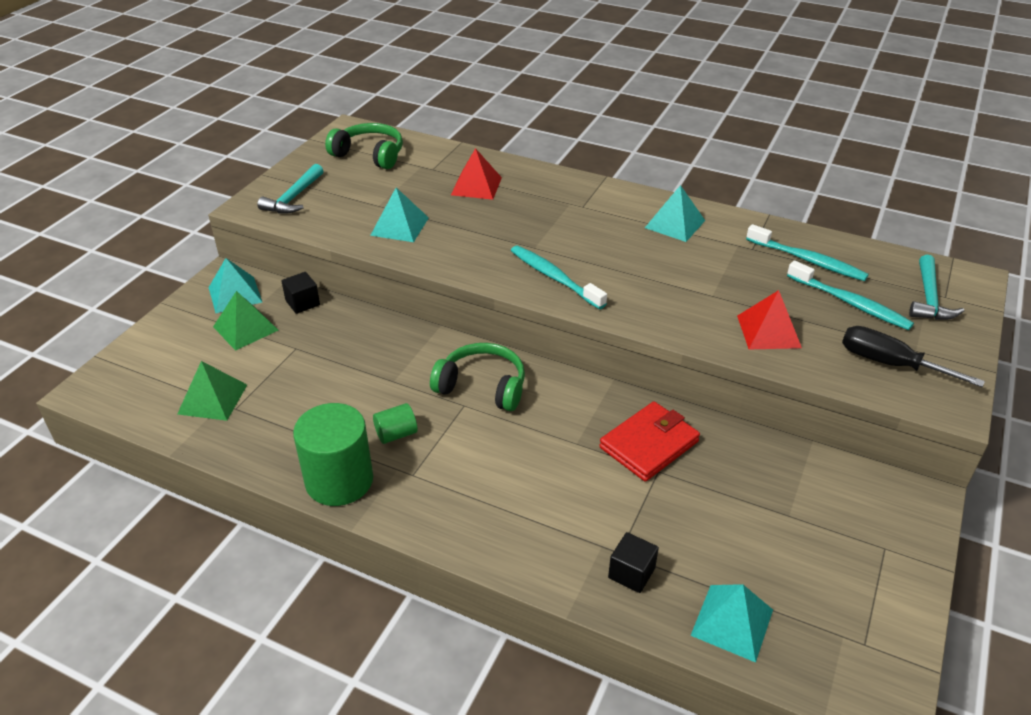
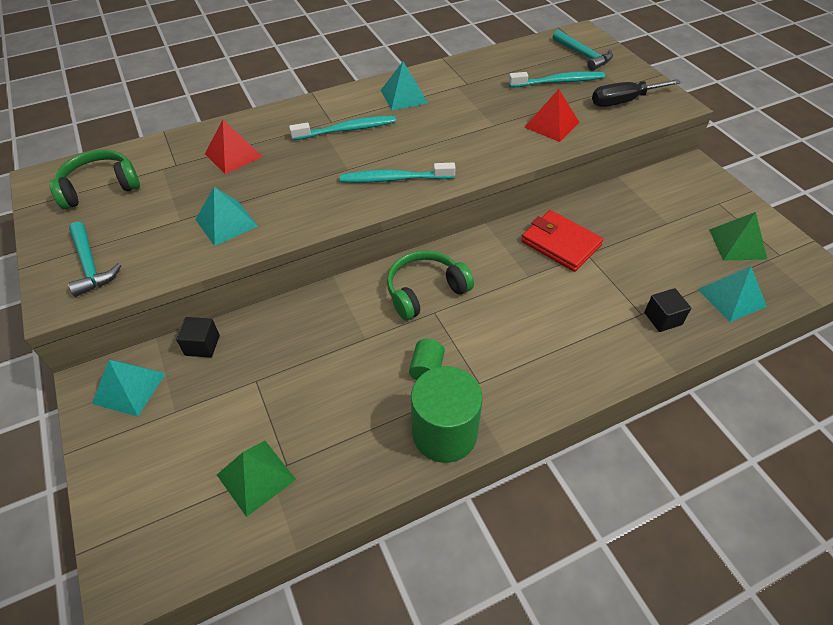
camera: 50 degrees left, 10 degrees up
(245, 328) = (187, 404): green pyramid -> green pyramid (737, 244)
(649, 444) = (560, 243): red wallet -> red wallet turned 45 degrees counterclockwise
(807, 260) = (503, 72): turquoise toothbrush -> turquoise toothbrush (347, 130)

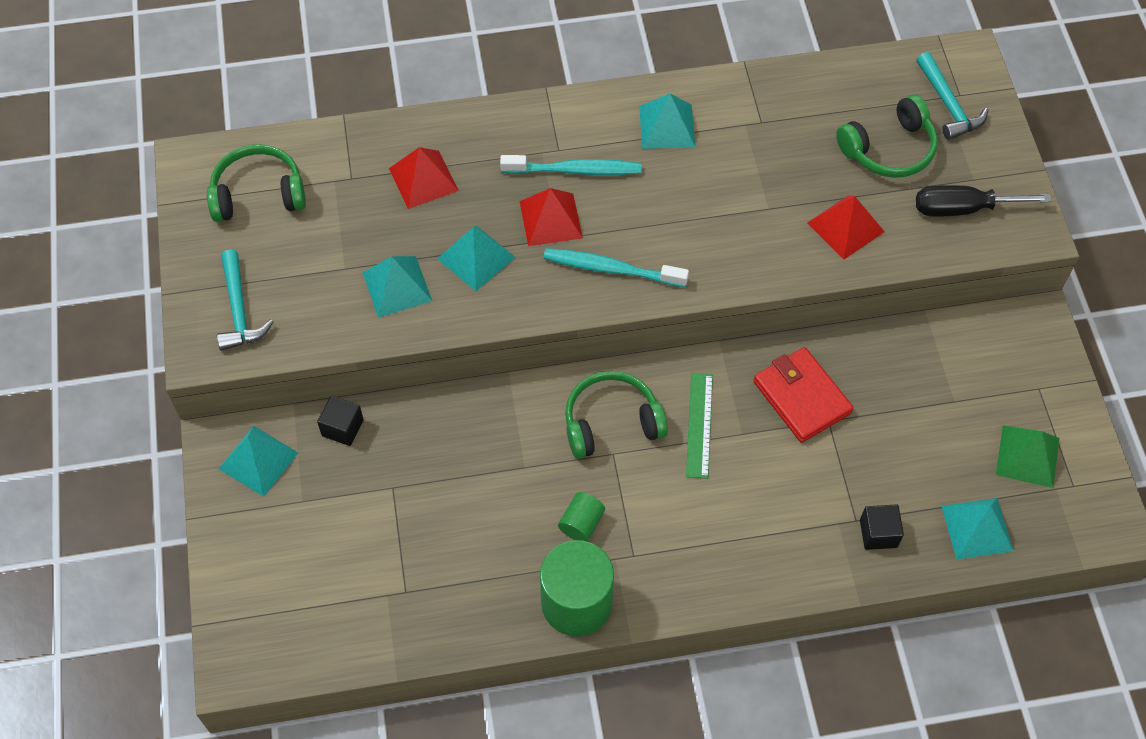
camera: 15 degrees right, 10 degrees up
(256, 477) = (373, 596): green pyramid -> none
(286, 192) = (476, 258): none -> turquoise pyramid
(338, 159) = (551, 219): none -> red pyramid
(493, 277) = (699, 425): none -> green ruler
(558, 82) = (889, 149): turquoise toothbrush -> green headphones

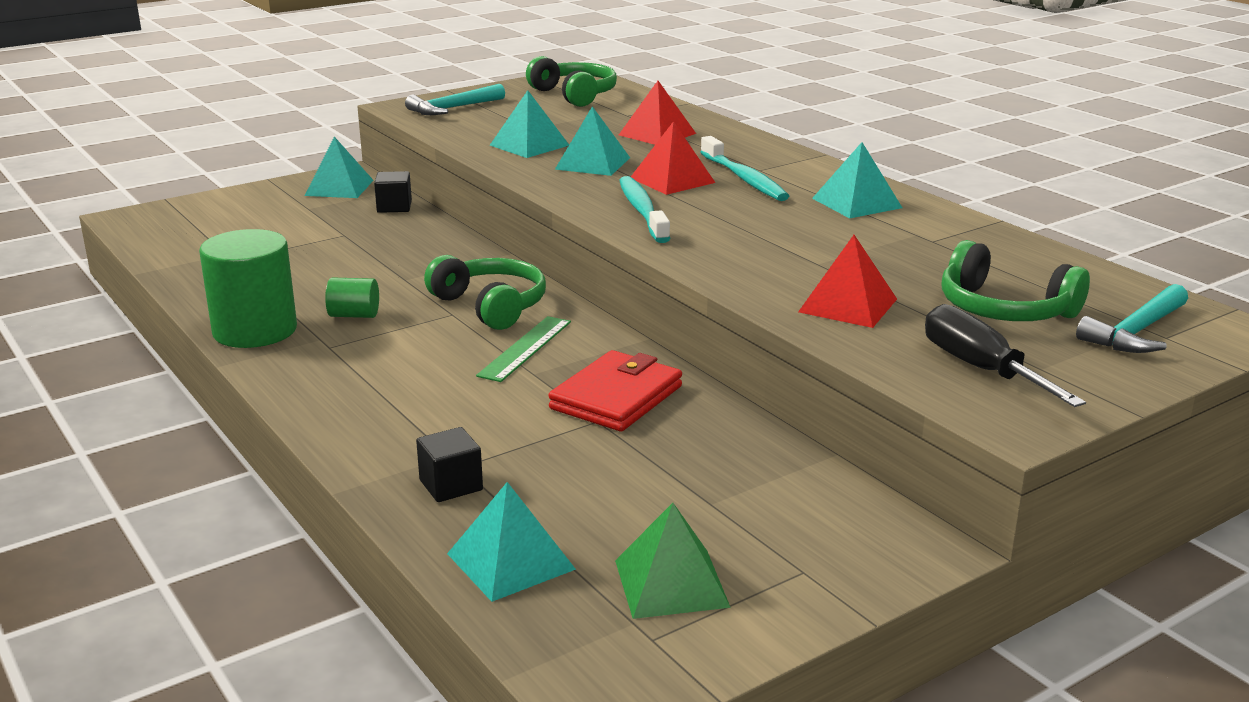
camera: 65 degrees right, 35 degrees down
(699, 425) = (525, 348): green ruler -> green ruler turned 45 degrees counterclockwise

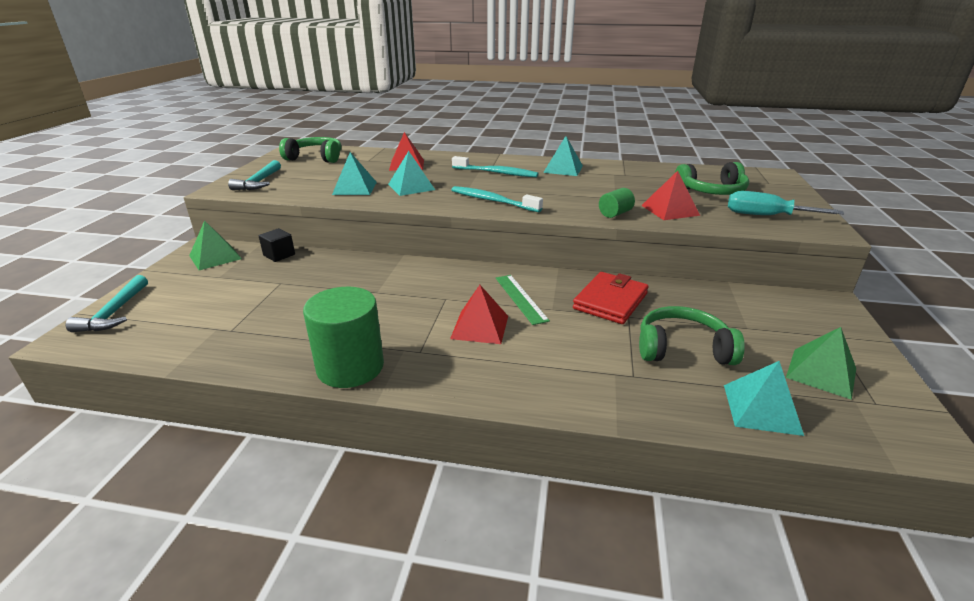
camera: 45 degrees left, 5 degrees up
(339, 187) = (215, 257): turquoise pyramid -> green pyramid
(354, 315) = (393, 326): green cylinder -> green cylinder (615, 214)
(451, 485) = (653, 389): black cube -> none
(491, 306) = (455, 285): green headphones -> green headphones (682, 348)
(616, 397) = (610, 301): red wallet -> red wallet turned 45 degrees clockwise
(672, 180) = (468, 183): red pyramid -> red pyramid (480, 327)
(980, 369) = (766, 216): black screwdriver -> turquoise screwdriver
(1136, 332) = (759, 184): turquoise hammer -> turquoise hammer (114, 313)

